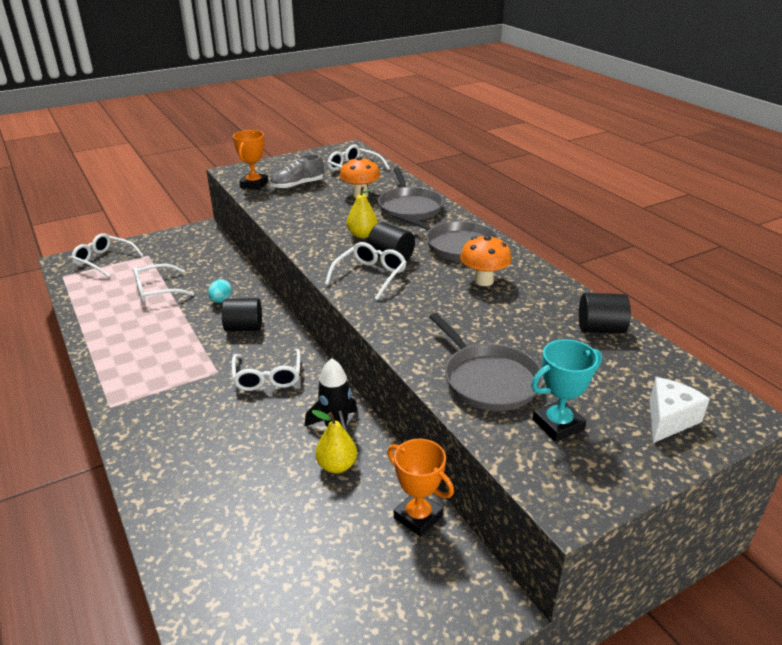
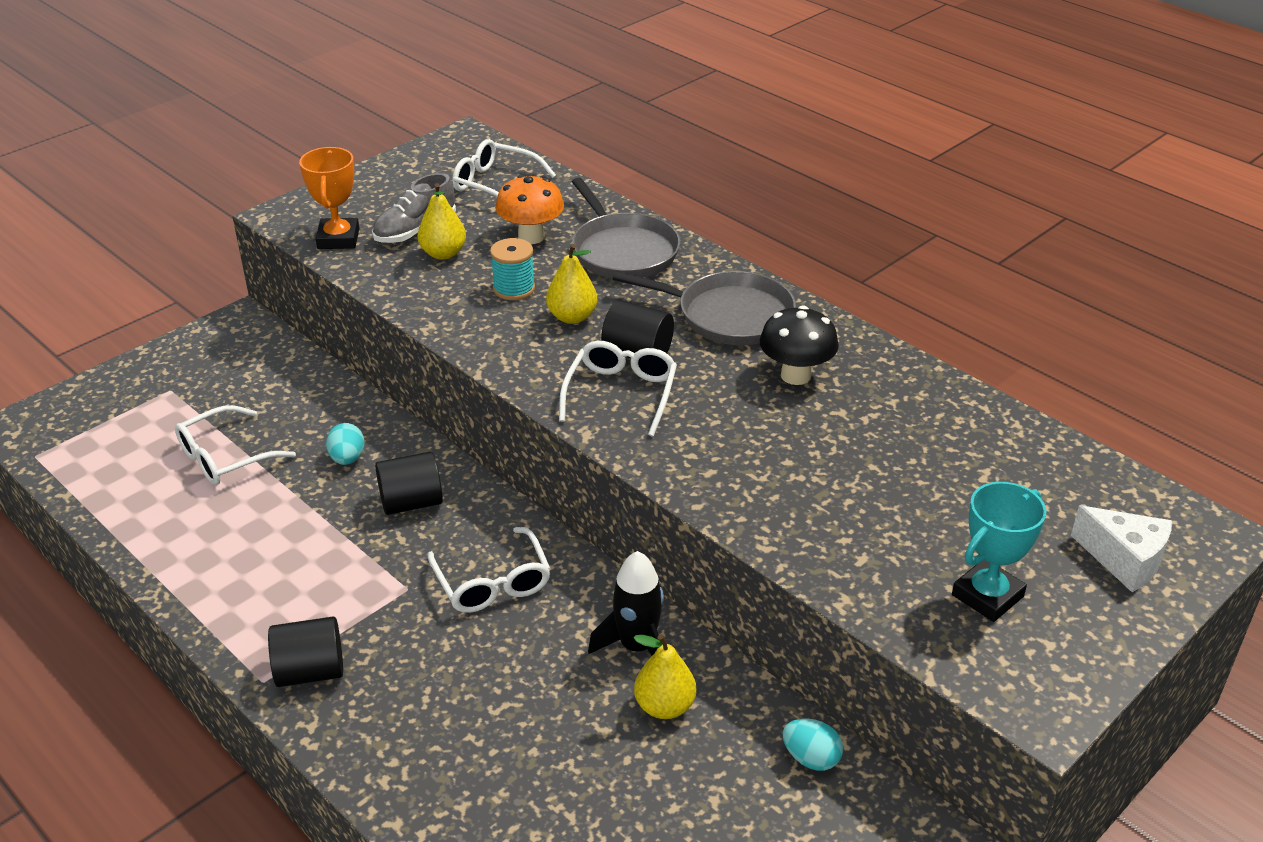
camera: 15 degrees left, 5 degrees up
(104, 261) = (96, 413): white glasses -> none
(306, 197) = (443, 253): none -> yellow pear
(336, 218) = (514, 289): none -> turquoise spool
(418, 517) = (811, 758): orange trophy -> turquoise egg
(483, 281) = (795, 375): orange mushroom -> black mushroom
(488, 380) = (869, 544): grey pan -> none
(600, 329) = (990, 432): black cylinder -> black cylinder (310, 671)
(669, 419) = (1124, 560): white cheese -> white cheese turned 105 degrees clockwise

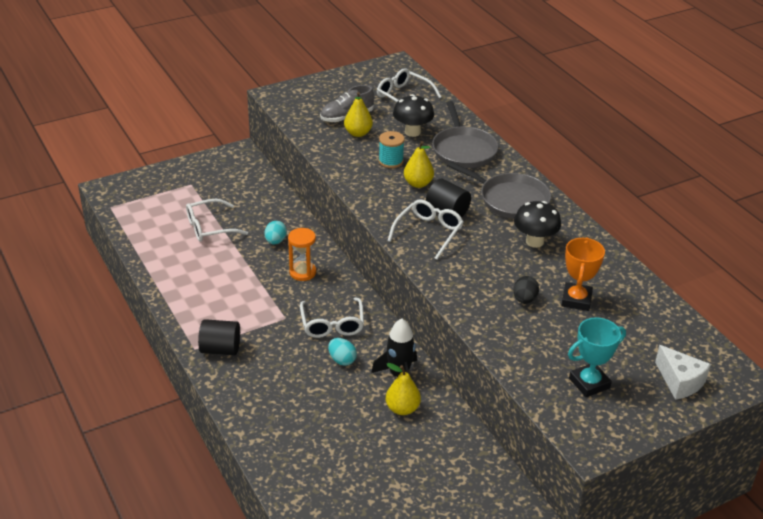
camera: 15 degrees right, 0 degrees up
(338, 239) = (301, 114): orange trophy -> orange trophy (576, 300)
(411, 502) = (302, 272): black cylinder -> orange hourglass
(531, 237) = (412, 132): orange mushroom -> black mushroom
(811, 758) = (472, 453): turquoise egg -> turquoise egg (342, 360)
(822, 475) = (524, 300): none -> black egg

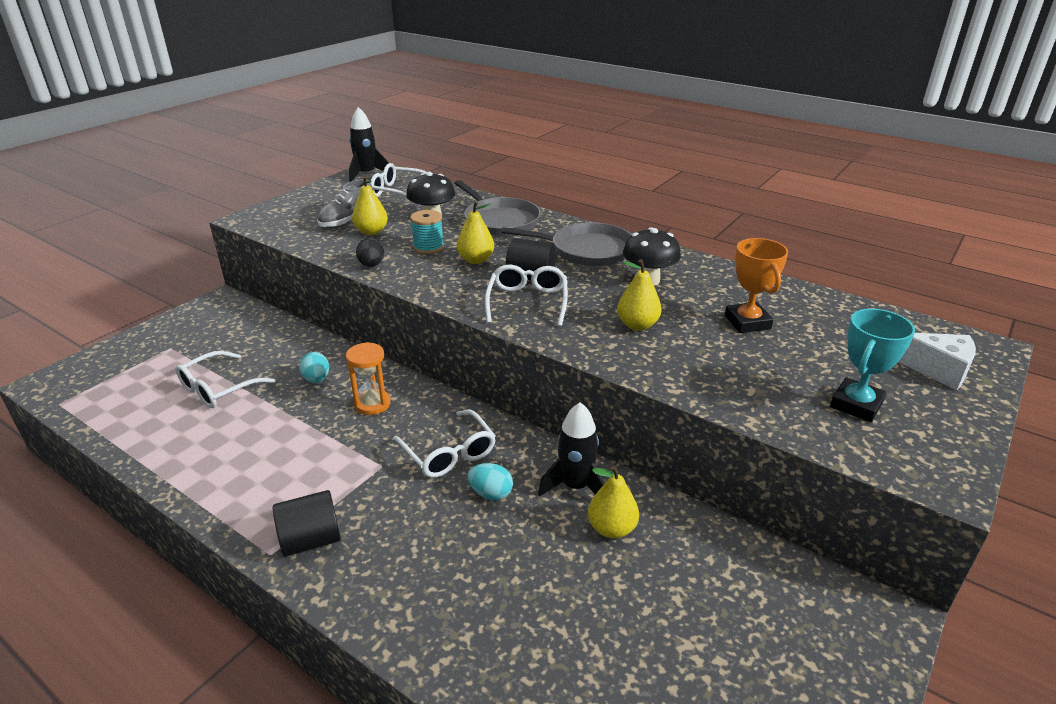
camera: 25 degrees left, 5 degrees down
(389, 68) = (367, 174): none -> black rocket
(492, 276) = (637, 325): none -> yellow pear
(524, 300) = (695, 338): black egg -> black egg (372, 265)

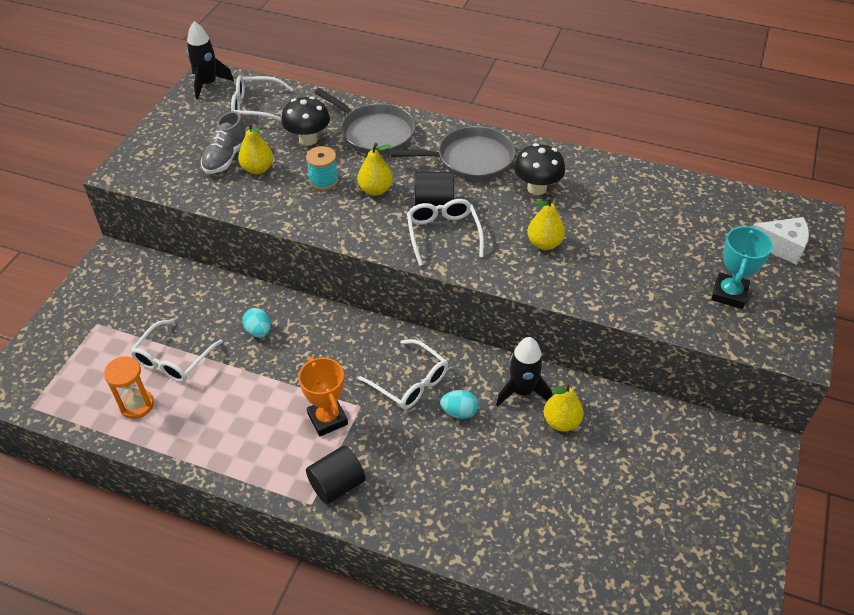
camera: 15 degrees left, 15 degrees up
(372, 265) = (281, 214): black egg -> none
(372, 404) = (322, 347): orange hourglass -> orange hourglass (137, 405)
(747, 322) = (630, 223): orange trophy -> orange trophy (327, 419)

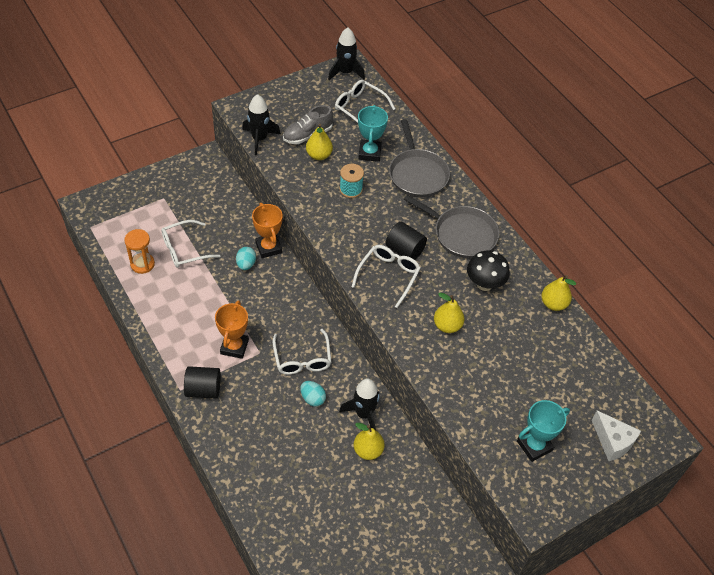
camera: 35 degrees right, 5 degrees up
(176, 188) = (259, 139): none -> black rocket
(267, 301) = (268, 247): none -> orange trophy
(308, 139) = (369, 153): black mushroom -> turquoise trophy
(375, 190) = (377, 216): yellow pear -> yellow pear (553, 304)

